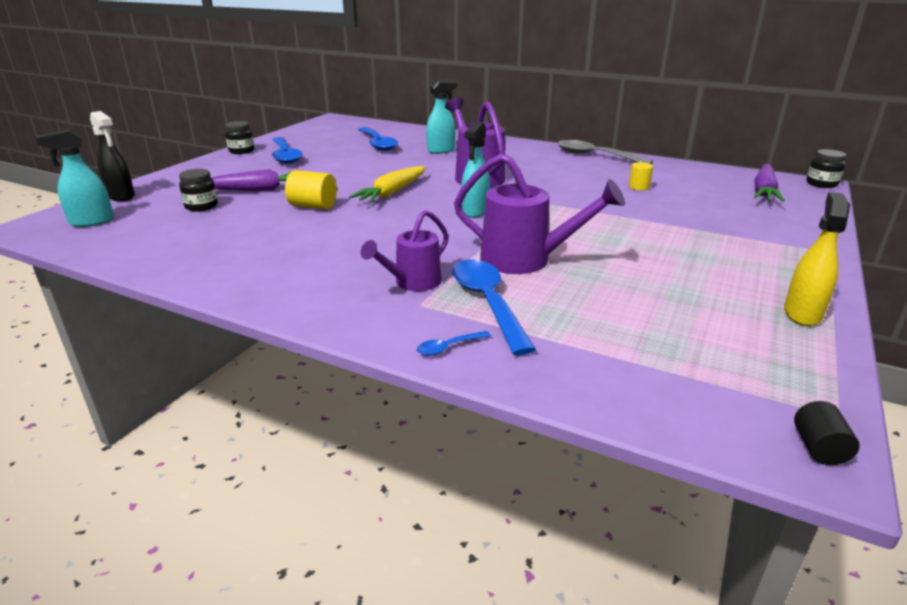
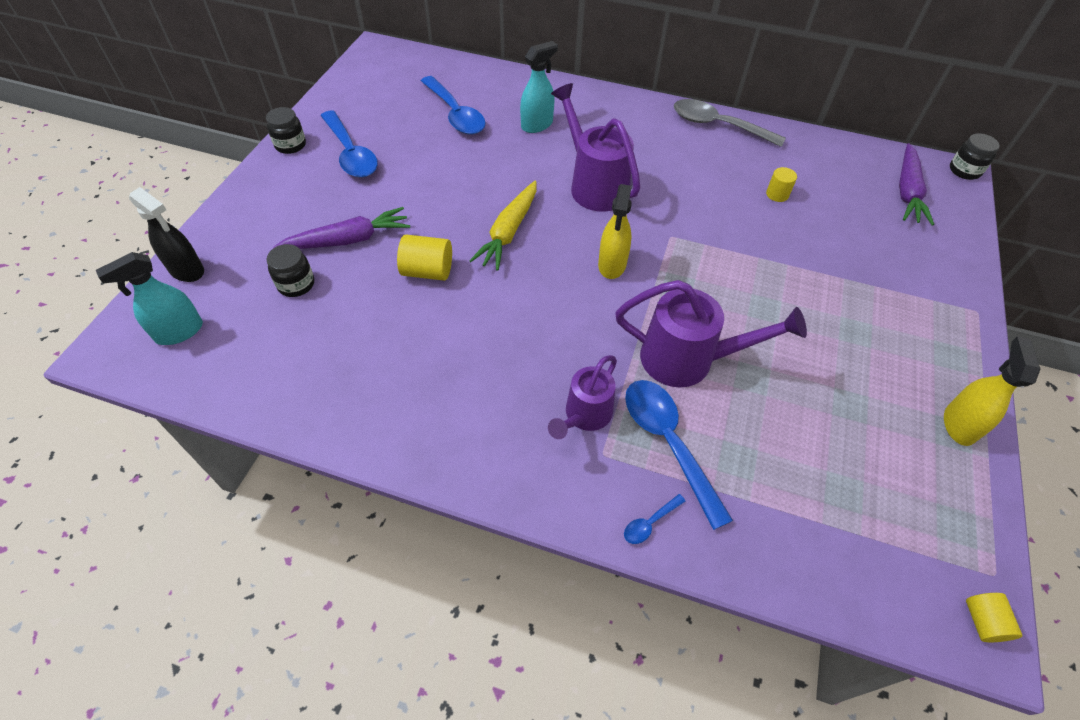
camera: 10 degrees left, 25 degrees up
(475, 211) = (612, 265): turquoise spray bottle -> yellow spray bottle
(819, 448) = (983, 621): black cylinder -> yellow cylinder

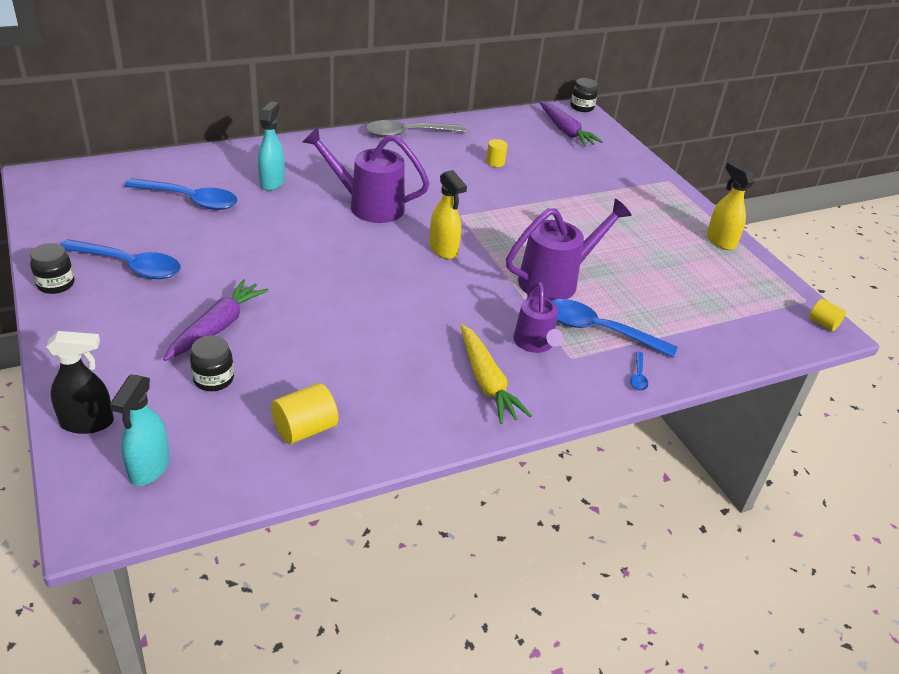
camera: 45 degrees left, 15 degrees down
(427, 271) = (315, 316): yellow cylinder -> yellow cylinder (305, 429)
(509, 231) = (344, 262): yellow carrot -> yellow carrot (486, 381)

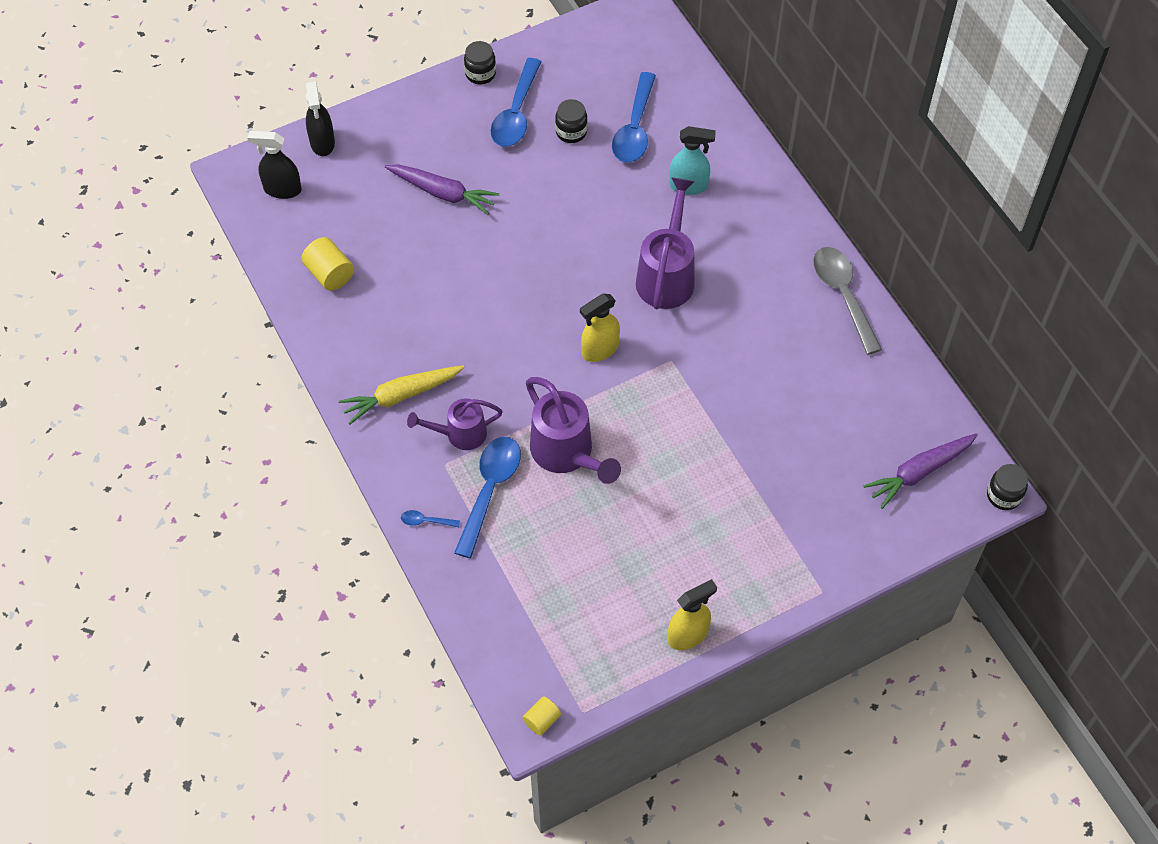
camera: 90 degrees right, 20 degrees up
(149, 468) = (282, 189): turquoise spray bottle -> black spray bottle
(213, 379) = (378, 205): black jar -> black jar (571, 132)
(495, 162) = (803, 391): yellow cylinder -> none

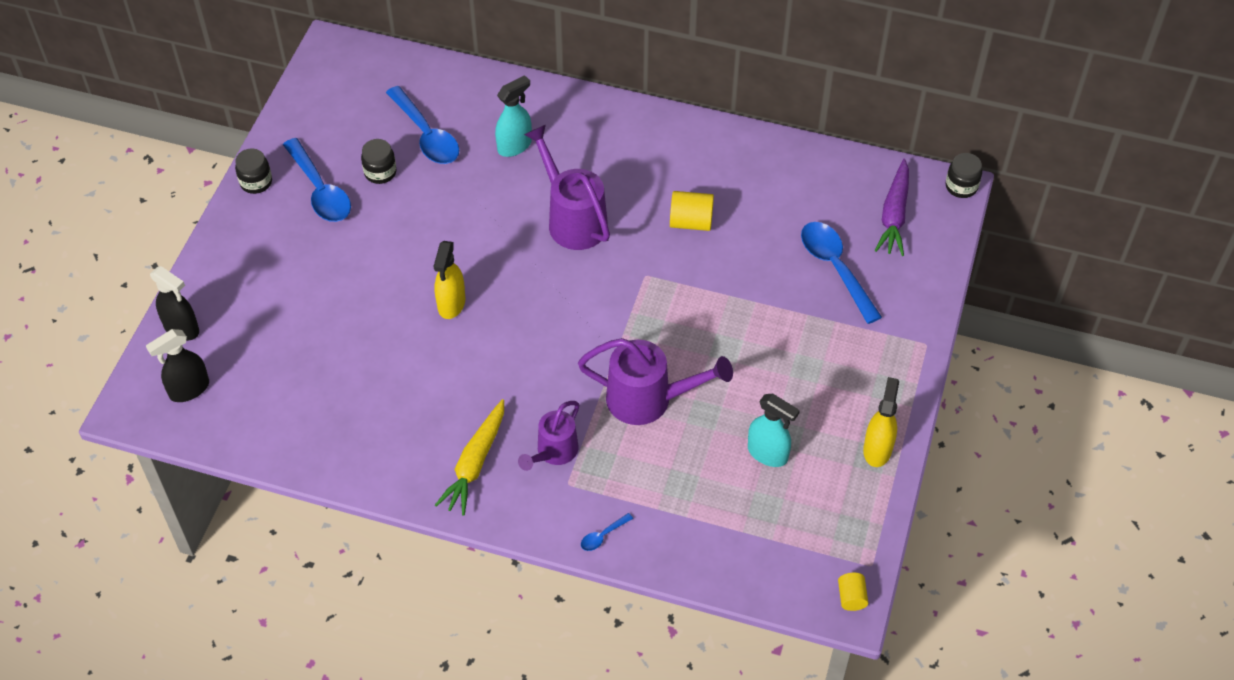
camera: 45 degrees left, 5 degrees down
(330, 274) = (308, 421): yellow cylinder -> yellow cylinder (691, 222)
(442, 193) = (329, 291): purple carrot -> none
(490, 490) = (624, 473): blue spoon -> blue spoon (835, 268)
(600, 350) = (585, 308): yellow spray bottle -> yellow spray bottle (451, 304)
(605, 566) = (768, 454): none -> turquoise spray bottle
(843, 295) = (710, 139): grey spoon -> none

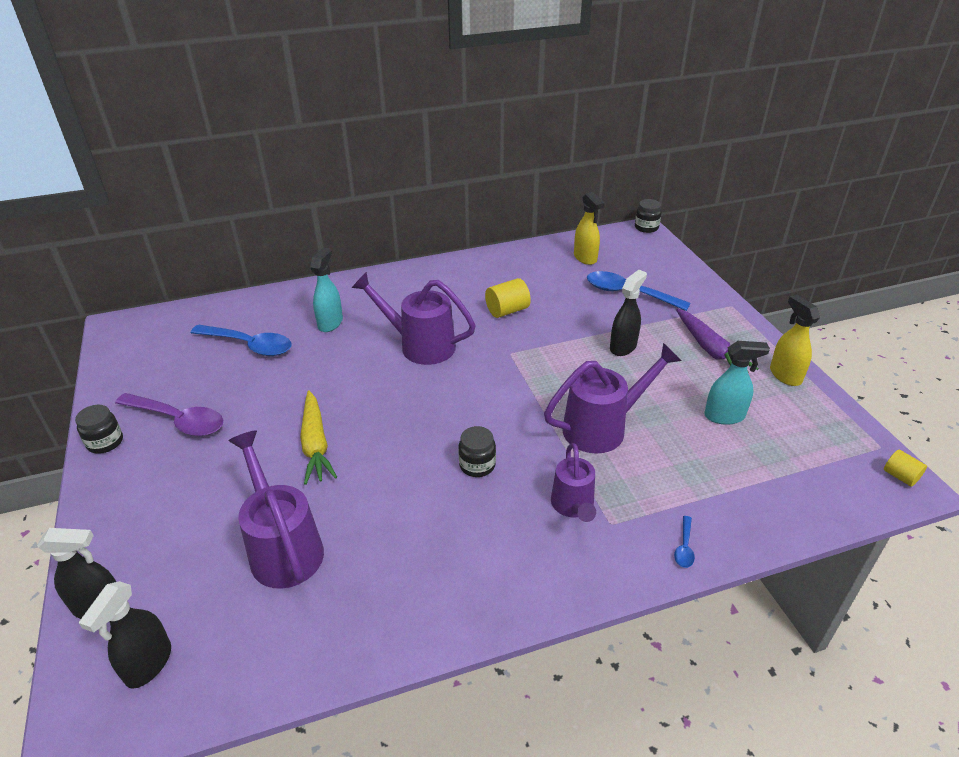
camera: 35 degrees left, 15 degrees down
(320, 190) = (178, 420): blue spoon -> purple spoon
(322, 355) = (283, 547): none -> purple watering can
(380, 172) = (227, 385): black jar -> black jar (477, 465)
(451, 304) = (374, 444): yellow spray bottle -> yellow spray bottle (585, 258)
(475, 463) = (516, 554): yellow carrot -> yellow carrot (315, 443)
(758, 329) = (623, 347): none -> black spray bottle
(894, 214) = (627, 254): purple carrot -> purple carrot (709, 349)

